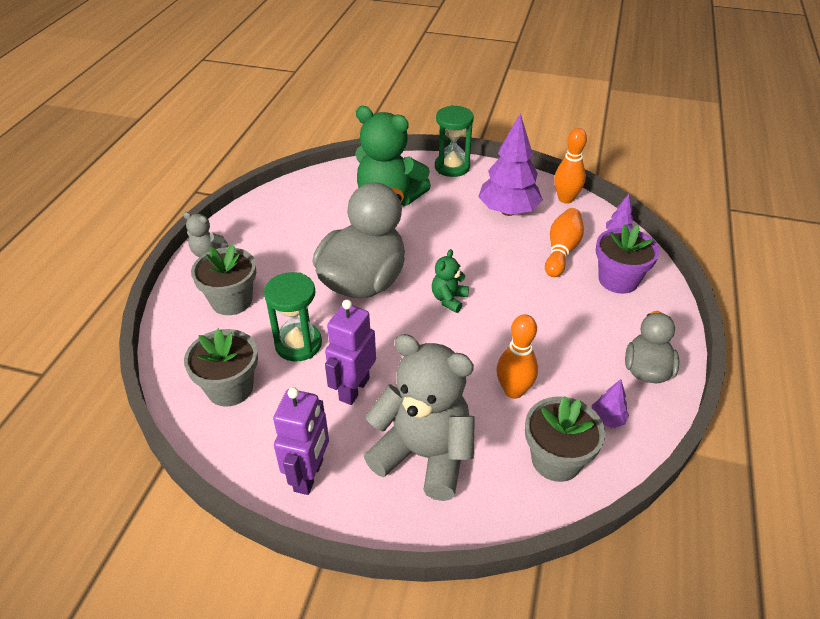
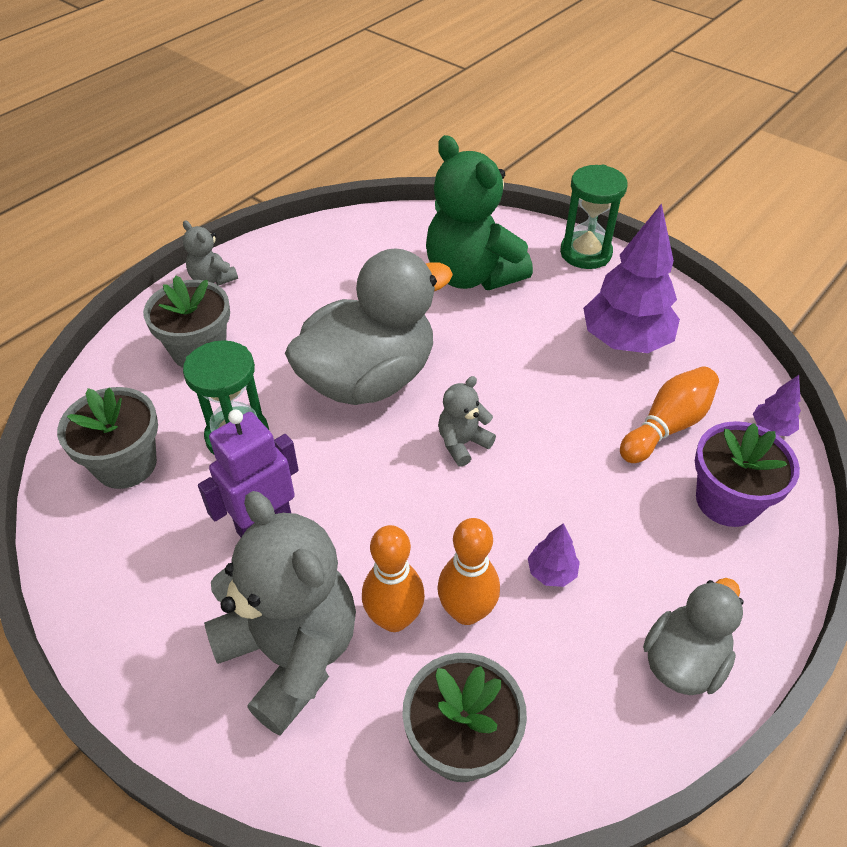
camera: 25 degrees right, 5 degrees up
(309, 475) = (139, 619): purple robot -> none
(449, 299) = (462, 443): green teddy bear -> grey teddy bear
(565, 199) = (722, 348): orange bowling pin -> orange bowling pin (394, 618)
(607, 419) = (574, 713): purple tree -> purple tree (551, 572)

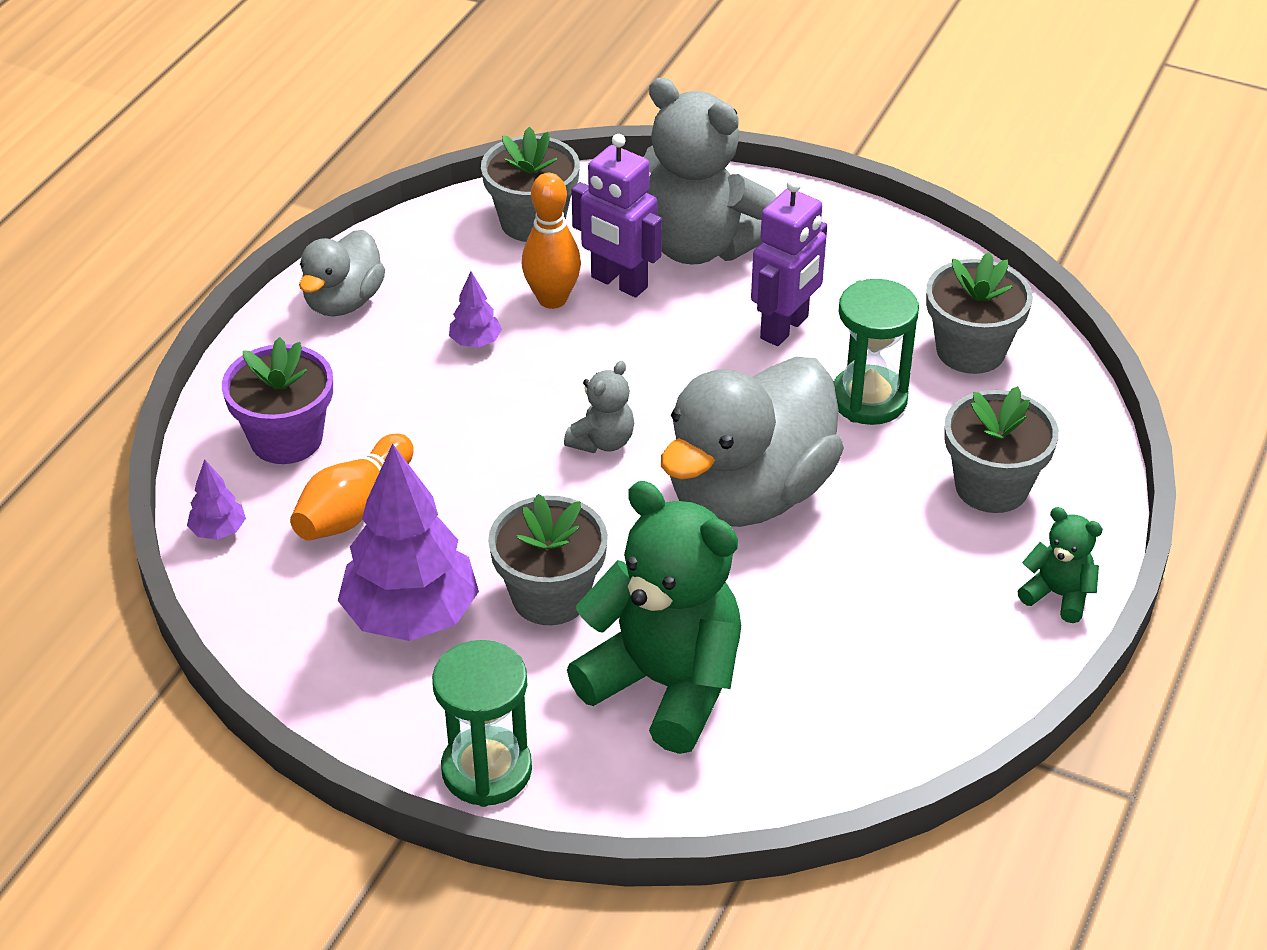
camera: 165 degrees right, 5 degrees down
(212, 279) = (1058, 595): grey teddy bear -> green teddy bear
(394, 618) = (618, 283): orange bowling pin -> purple robot
(530, 336) = (550, 596): none -> grey flower pot

